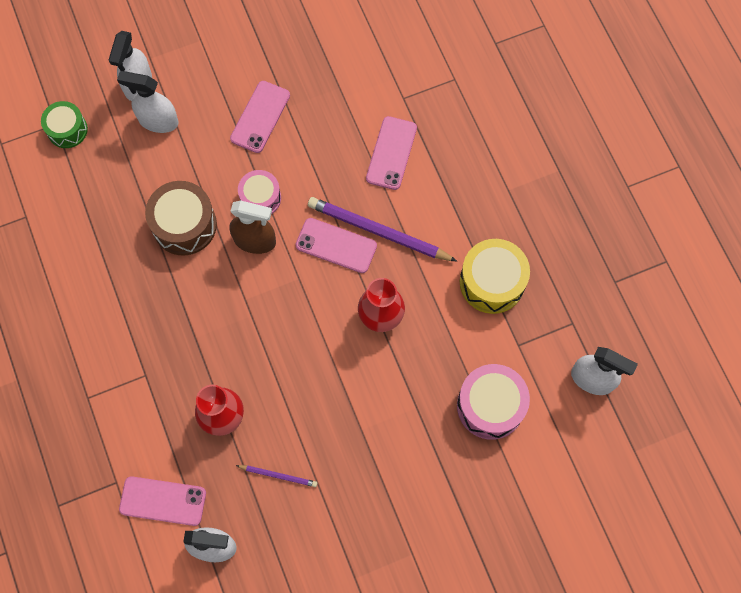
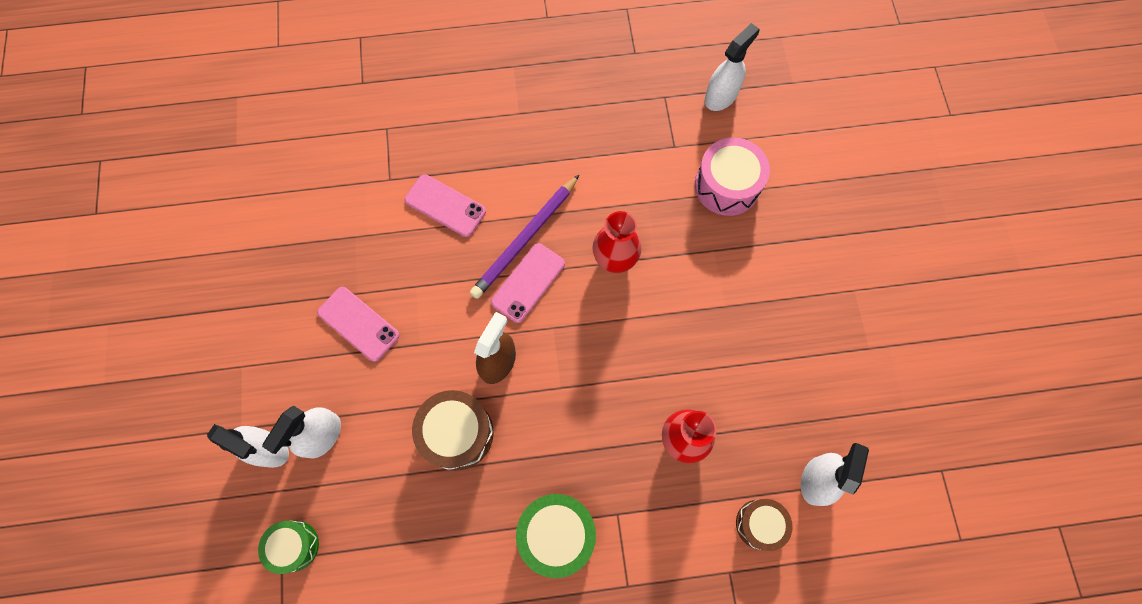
camera: 75 degrees left, 0 degrees up
(118, 329) = (556, 534): none -> green drum
(163, 501) = (759, 524): pink phone -> brown drum
(260, 198) = (452, 345): pink drum -> none
(278, 475) = (755, 397): purple pencil -> none
(492, 282) = (607, 152): yellow drum -> none

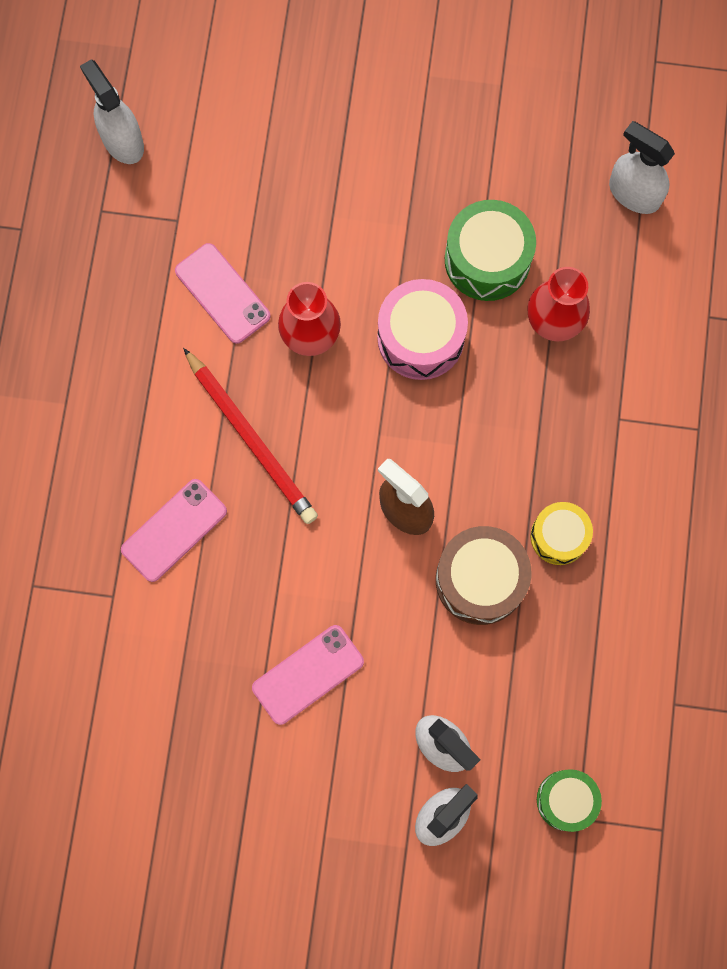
camera: 75 degrees left, 5 degrees up
(506, 488) = (559, 536): none -> yellow drum
(526, 239) = (251, 438): purple pencil -> red pencil
(528, 282) = (311, 450): pink phone -> pink phone (222, 293)
(556, 534) = (624, 492): green drum -> green drum (487, 260)
(727, 185) = (251, 174): pink drum -> pink drum (420, 338)
(759, 524) = (666, 269): brown drum -> none

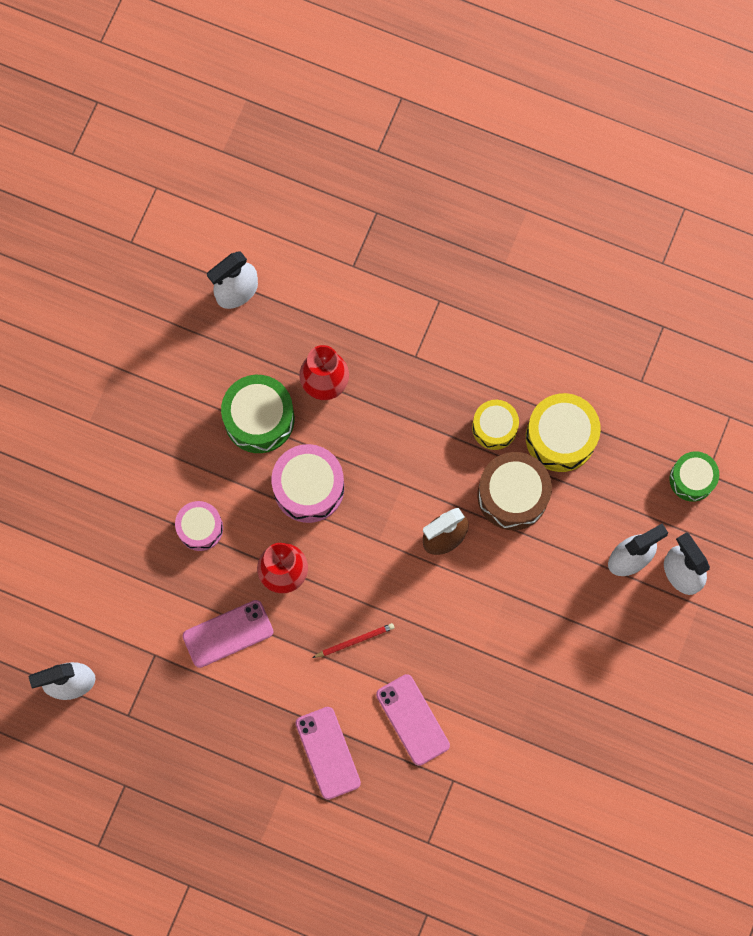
camera: 75 degrees left, 0 degrees up
(251, 438) = (354, 641): red pencil -> red pencil, size x0.49
(308, 674) = (552, 644): pink phone -> pink phone (328, 753)
(338, 229) = (200, 528): none -> pink drum
(571, 620) = (560, 437): none -> yellow drum

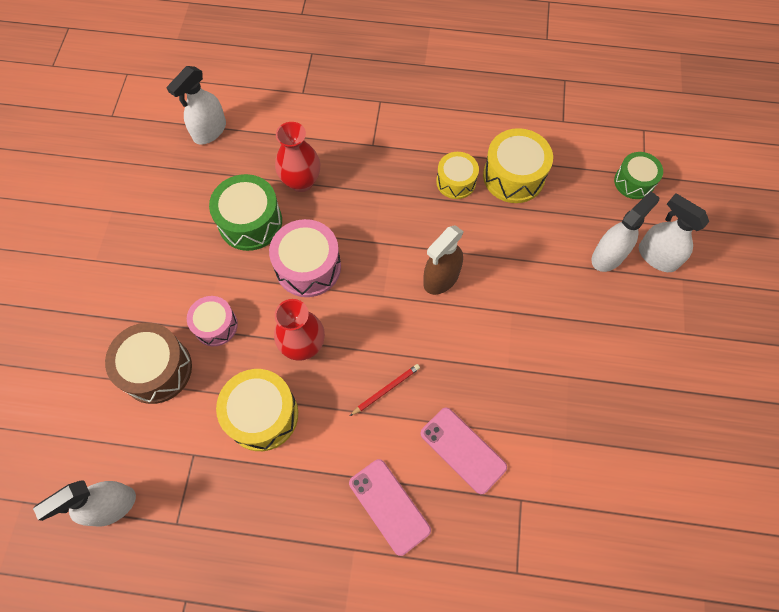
camera: 15 degrees left, 10 degrees down
(228, 634) = (262, 415): pink phone -> yellow drum
(512, 495) = (489, 230): brown drum -> brown drum (156, 369)

